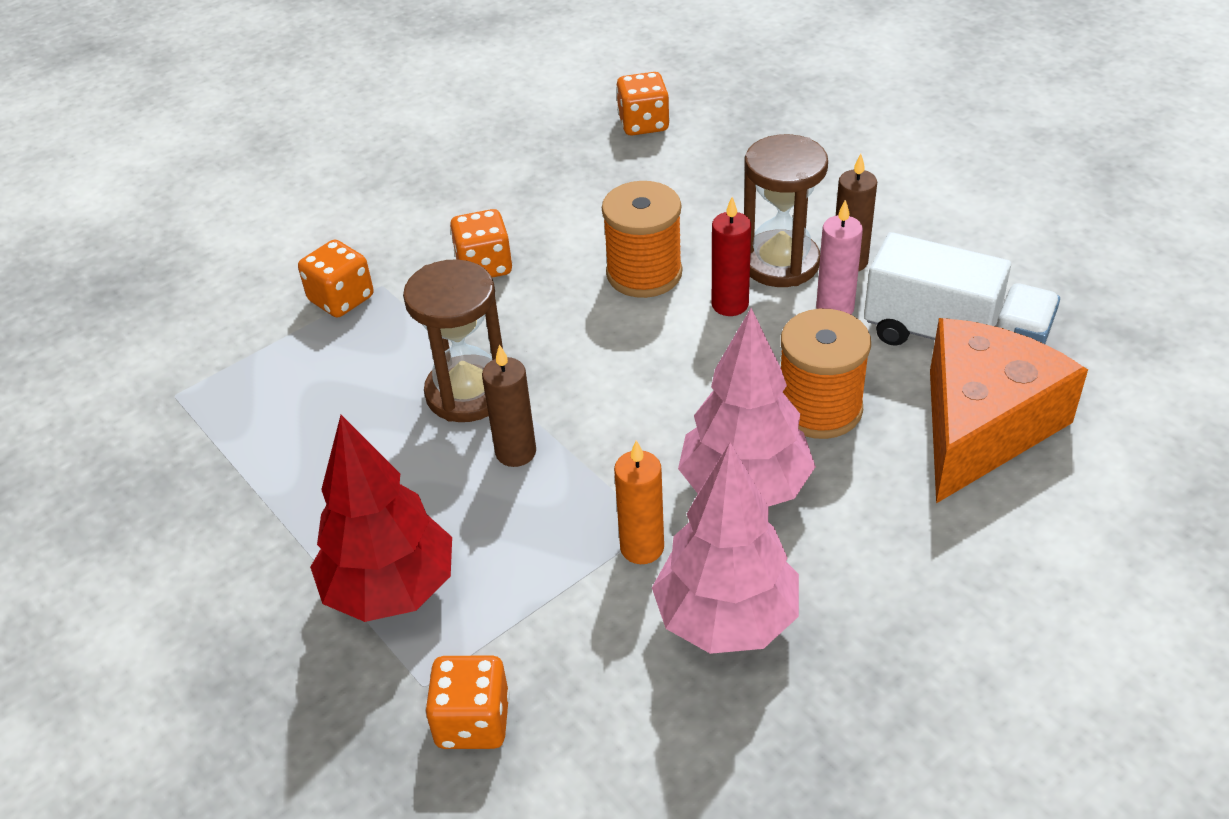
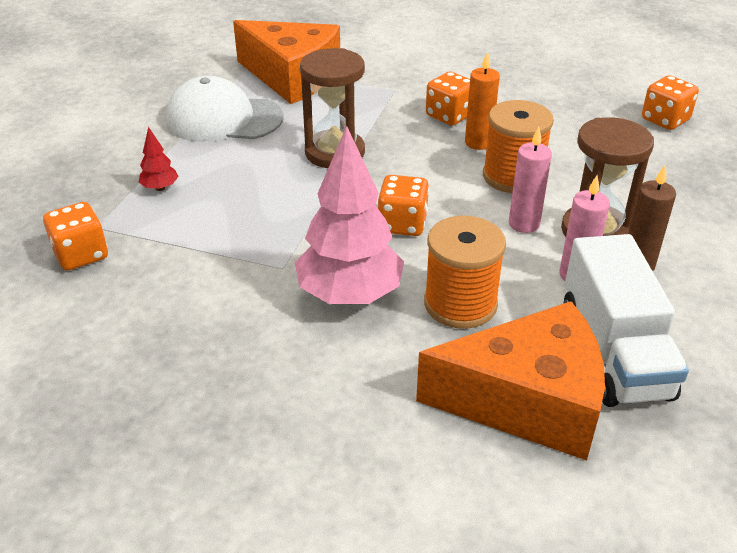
camera: 55 degrees right, 5 degrees down
(252, 362) = (293, 77): none -> orange cheese
(285, 468) = (224, 119): none -> white cap
(341, 299) = (369, 82): orange dice -> orange dice (402, 224)
(390, 590) = (160, 188): red tree -> red tree, size x0.42
(516, 452) = (301, 189): brown candle -> none
(642, 547) = (260, 269): orange candle -> orange candle (478, 143)
(726, 619) = (223, 329): pink tree -> none
(730, 304) = (524, 224): red candle -> pink candle

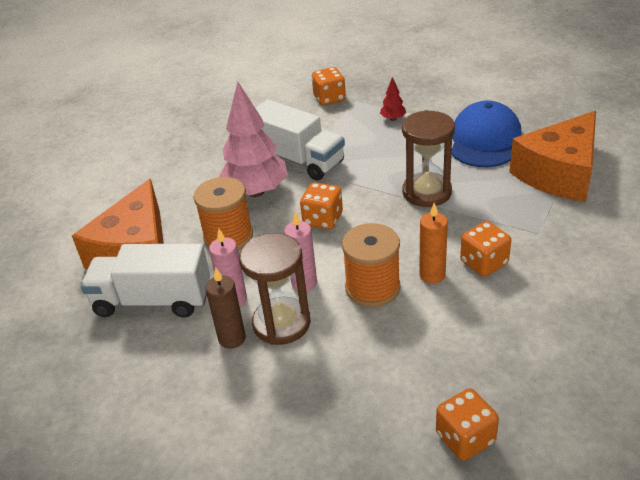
camera: 105 degrees right, 0 degrees up
(224, 119) = (484, 140): white cap -> blue cap
(264, 264) = (298, 160): none -> white truck

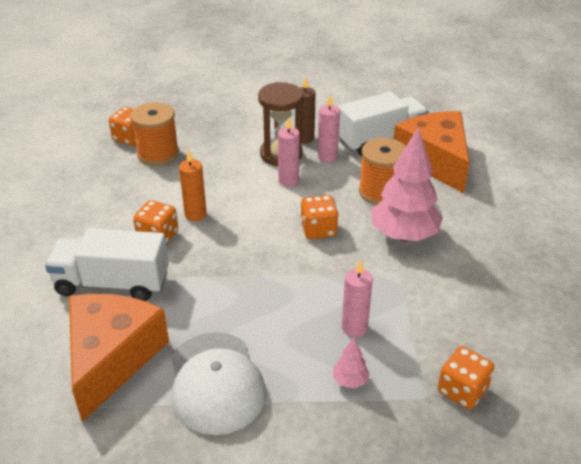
camera: 145 degrees right, 0 degrees up
(298, 160) = (402, 282): white truck -> white truck (112, 283)
(363, 143) = (354, 328): none -> pink candle
(372, 288) = (235, 192): orange spool -> orange spool (158, 154)
(393, 119) = (350, 380): red tree -> pink tree
(427, 192) = (243, 287): brown hourglass -> none
(484, 140) = (216, 382): blue cap -> white cap

